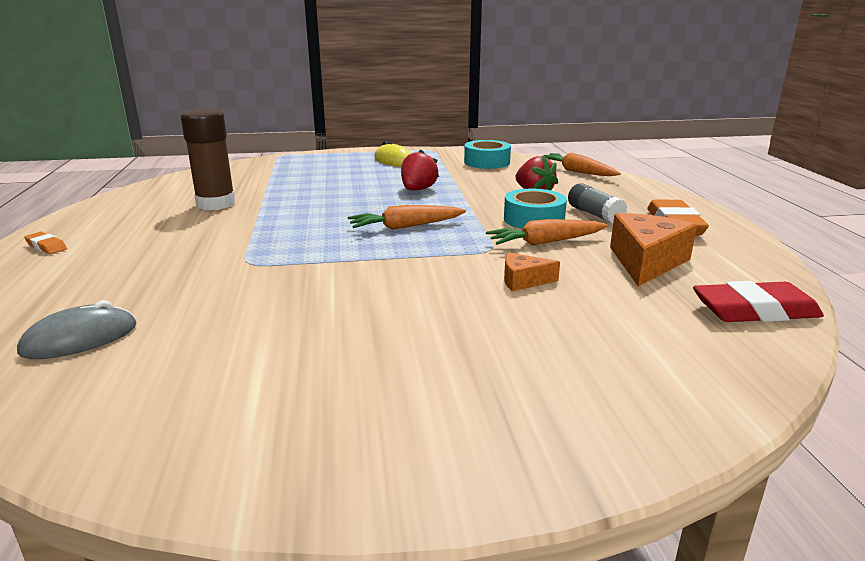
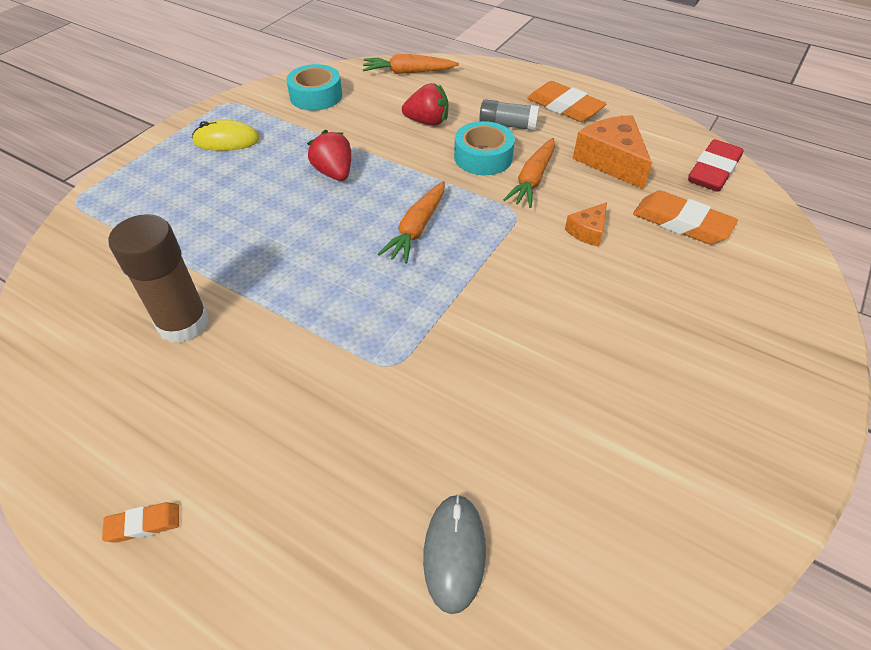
camera: 50 degrees left, 25 degrees up
(628, 318) = (681, 223): none -> orange eraser

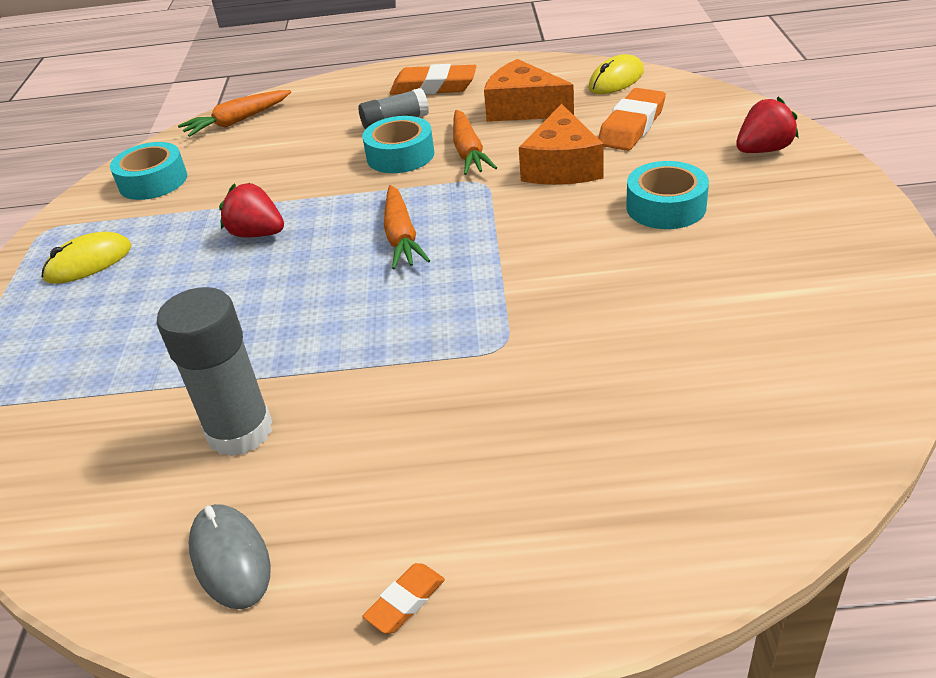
camera: 30 degrees left, 10 degrees down
(183, 323) = (240, 431): brown glue stick -> grey glue stick
(427, 122) = (309, 152): red strawberry -> red strawberry (763, 150)
(454, 553) = (713, 436): grey mouse -> grey mouse (230, 559)
(588, 231) = (561, 166): orange cheese -> orange cheese, size x1.87
(631, 317) = (666, 207): none -> turquoise tape
(681, 223) = (631, 126): orange eraser -> orange eraser turned 60 degrees counterclockwise
(713, 171) = (616, 80): red eraser -> yellow mouse

